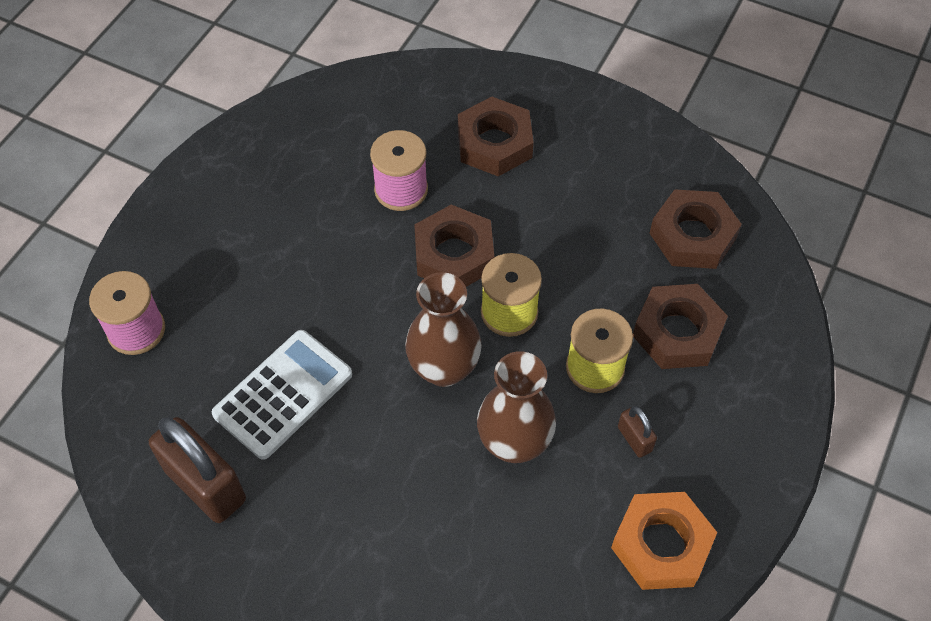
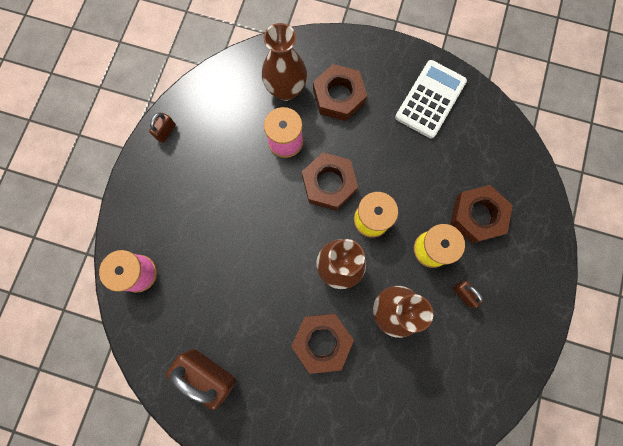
camera: 10 degrees left, 20 degrees up
(227, 152) = (166, 132): none -> brown padlock
(283, 394) = (242, 302): white calculator -> white calculator (430, 99)
(417, 124) = (286, 89): none -> brown vase
(661, 545) = (491, 362): orange nut -> none
(693, 236) = (476, 144): brown nut -> brown nut (322, 341)

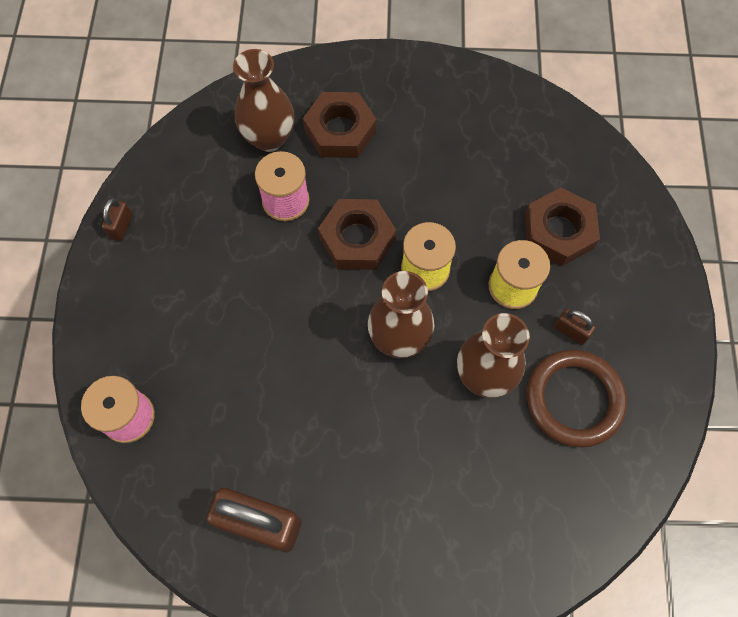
camera: 15 degrees left, 10 degrees down
(322, 341) = (403, 439): brown nut -> none
(430, 99) = (457, 108): white calculator -> none
(451, 345) = (574, 399): none -> brown ring

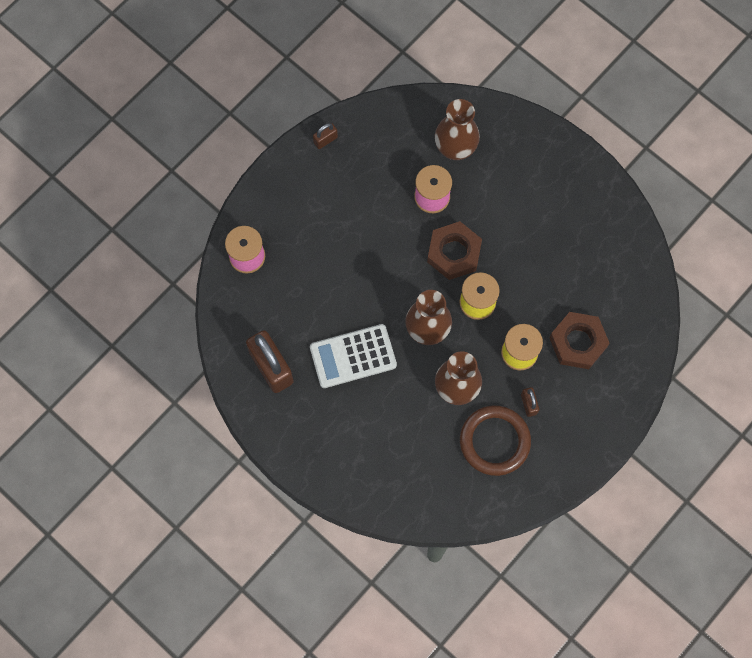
camera: 40 degrees right, 5 degrees up
(340, 131) = (502, 176): brown nut -> none
(343, 432) = (353, 356): none -> white calculator

